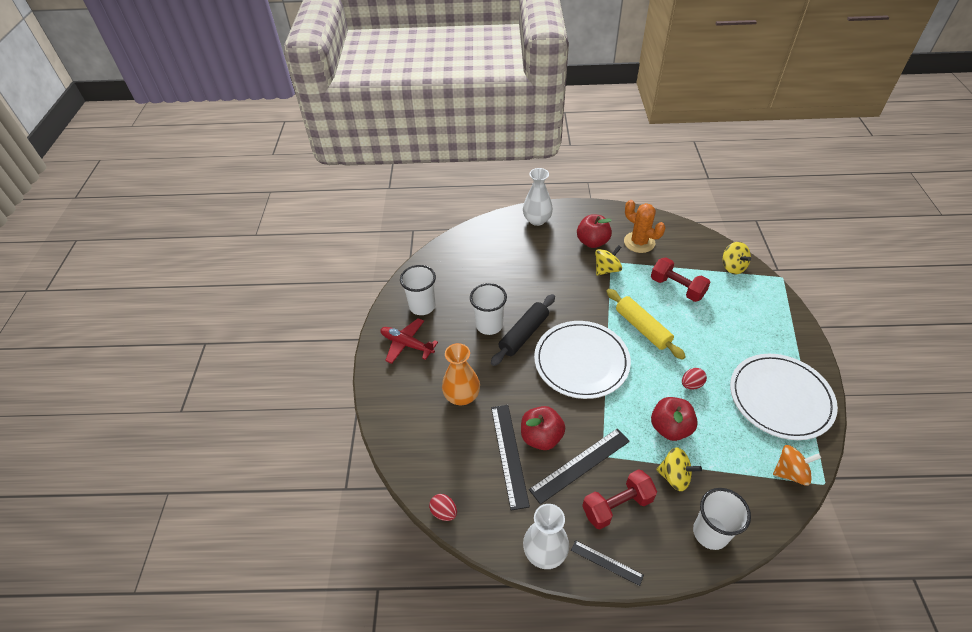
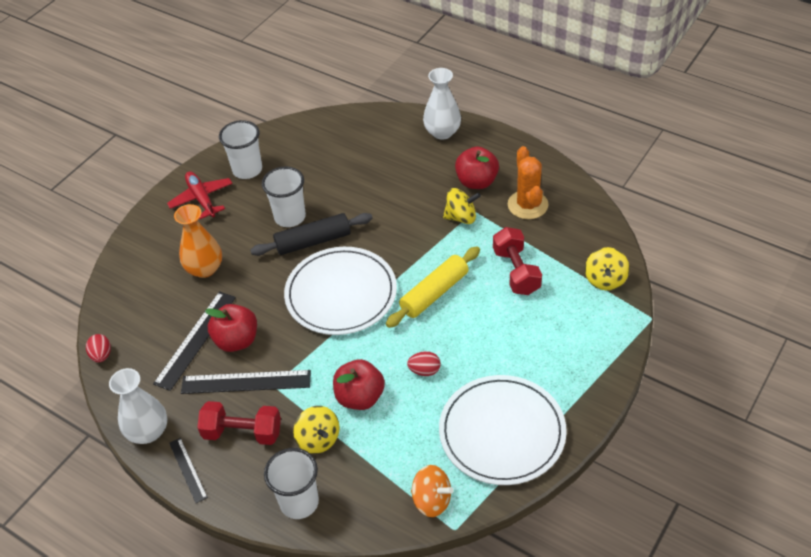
camera: 35 degrees right, 0 degrees up
(642, 328) = (434, 293): yellow rolling pin -> yellow rolling pin turned 45 degrees clockwise

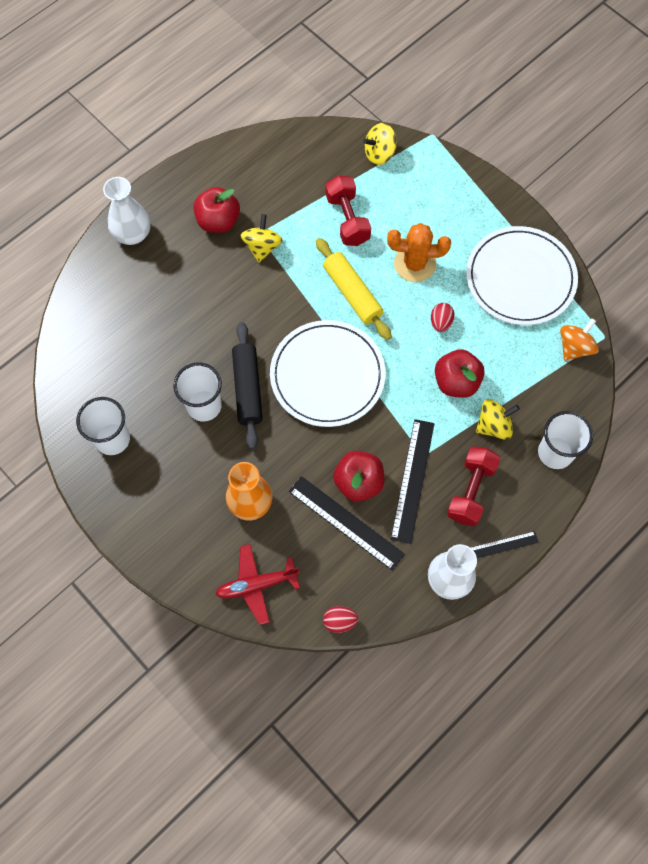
camera: 80 degrees left, 20 degrees up
(201, 199) = (141, 494): red plane -> red plane (256, 585)
(516, 271) = (347, 219): red dumbbell -> red dumbbell turned 75 degrees clockwise
(527, 205) = (266, 187): orange cactus -> orange cactus (415, 264)
(605, 280) = (379, 154): yellow spinning top -> yellow spinning top turned 135 degrees clockwise

